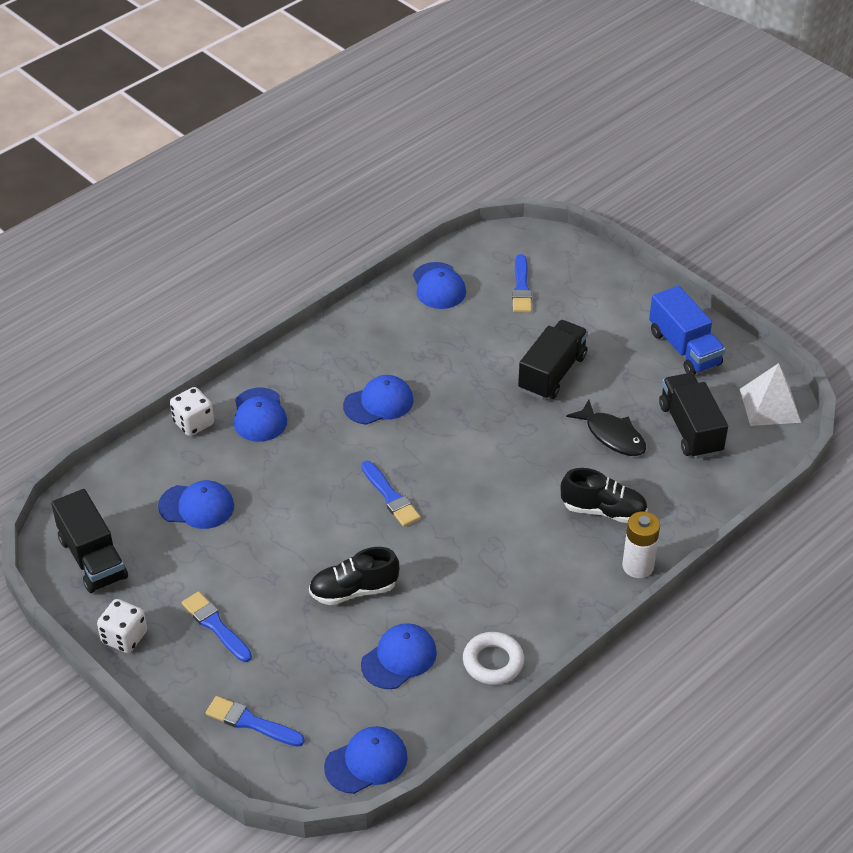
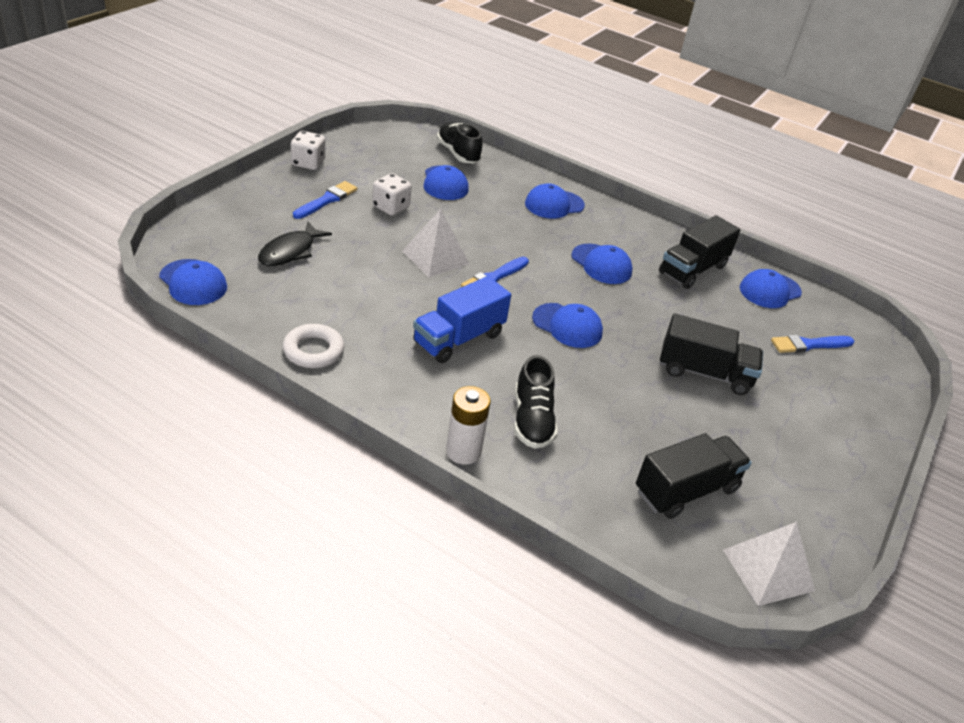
camera: 70 degrees right, 5 degrees down
(92, 558) = (379, 145): black truck -> black truck (692, 269)
(193, 423) = (530, 176): white dice -> white dice (391, 207)
(251, 722) = (232, 223): blue brush -> none
(347, 540) = (435, 257): none -> white pyramid
(353, 590) = (380, 264): black shoe -> black shoe (458, 153)
(399, 658) = (309, 293): blue cap -> blue cap (567, 326)
(612, 435) = (641, 423): black fish -> black fish (290, 251)
(684, 348) = (810, 480): blue truck -> blue truck (458, 338)

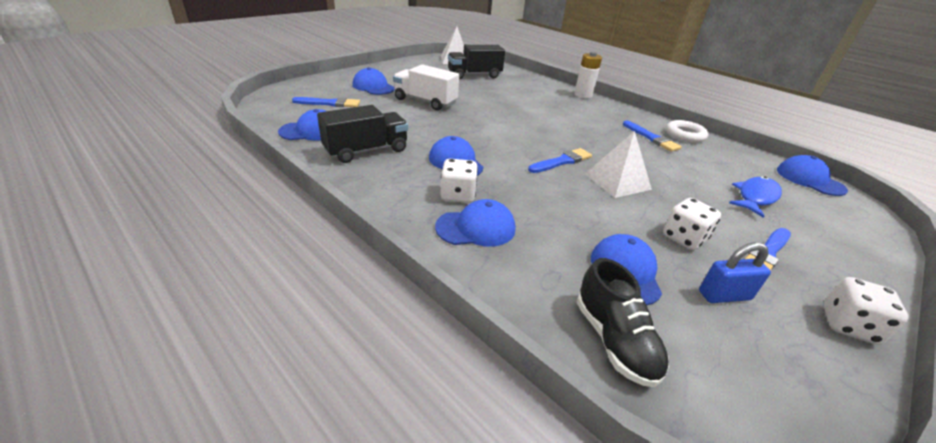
camera: 165 degrees left, 5 degrees down
(290, 251) = (755, 197): black fish -> blue fish
(370, 335) = (651, 138): none -> blue brush
(381, 174) = (724, 295): none -> blue padlock
(458, 338) = (589, 131): blue truck -> none
(532, 420) = (545, 99): black shoe -> none
(567, 326) = (508, 129): blue cap -> blue cap (373, 87)
(580, 229) = (458, 195): none -> white dice
(704, 373) = (425, 101): black truck -> white truck

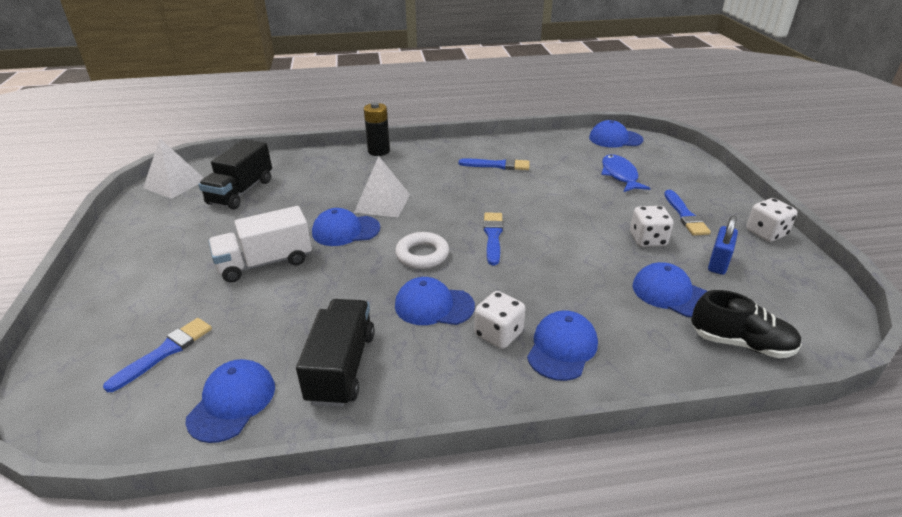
camera: 50 degrees left, 0 degrees up
(373, 87) = (163, 288): blue cap -> blue cap (345, 230)
(583, 95) = (379, 151): white battery -> black battery
(617, 181) = (550, 224): white pyramid -> white pyramid (382, 203)
(685, 135) = (508, 147): white ring -> white ring (422, 255)

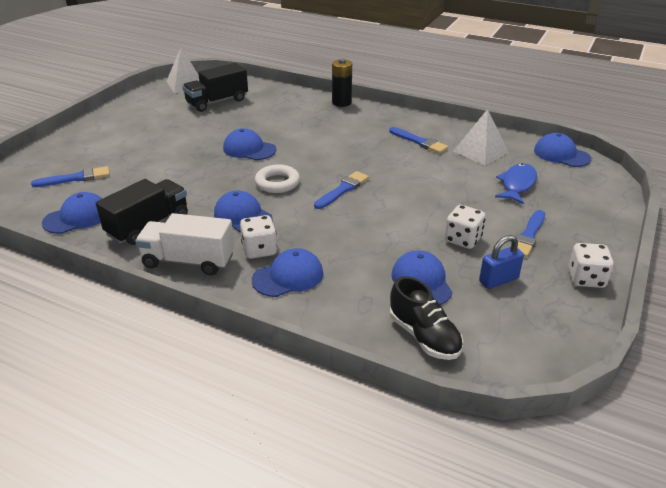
camera: 35 degrees right, 0 degrees up
(265, 262) = (179, 151): white truck -> white truck (188, 261)
(382, 203) = (296, 140): white pyramid -> white pyramid (480, 151)

